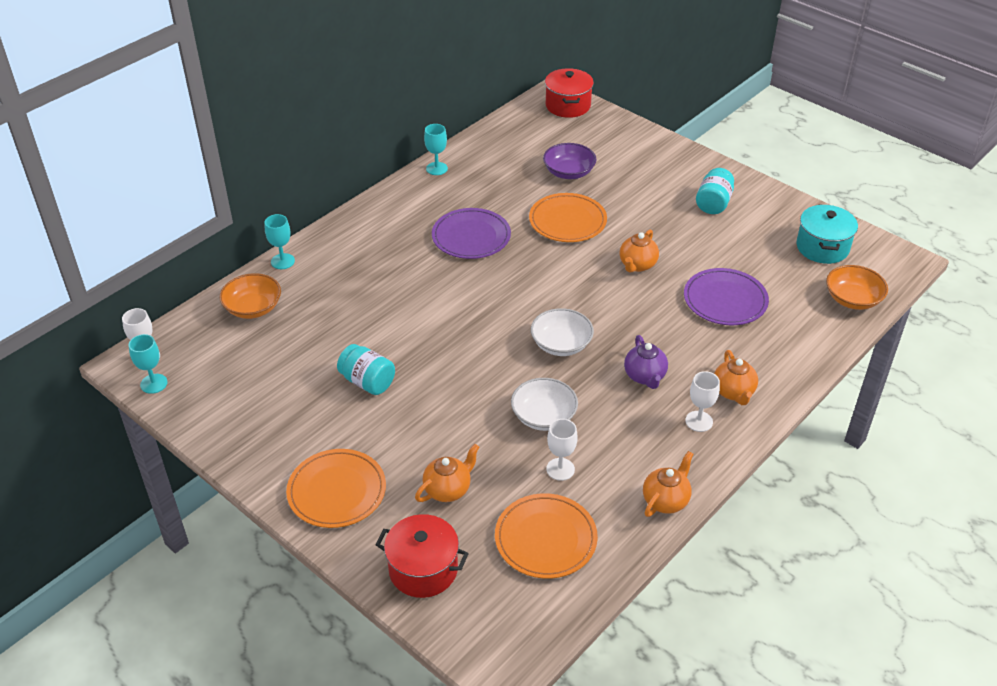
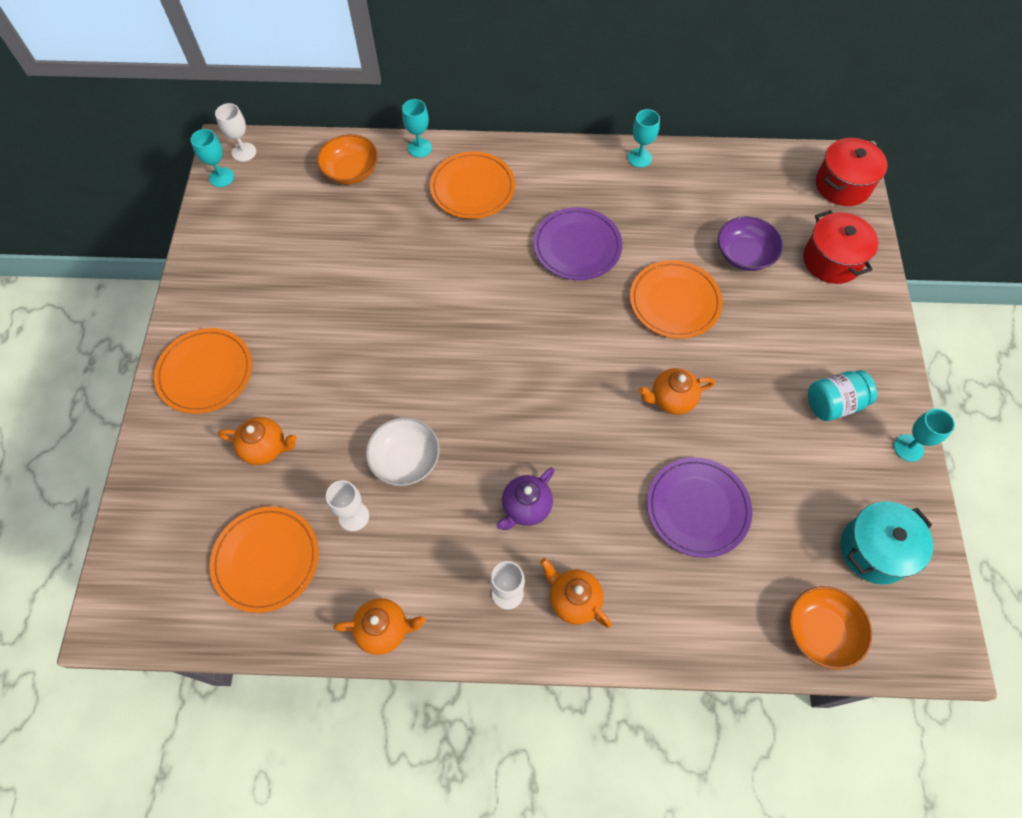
camera: 50 degrees right, 20 degrees up
(356, 256) = (472, 188): none -> orange plate
(367, 382) = (336, 305): turquoise jar -> none
(423, 569) = (169, 491): red pot -> red pot (831, 260)
(561, 344) = (506, 411): white bowl -> none
(733, 392) = (573, 599): orange teapot -> orange teapot turned 90 degrees clockwise
(772, 194) = (908, 448): none -> turquoise goblet

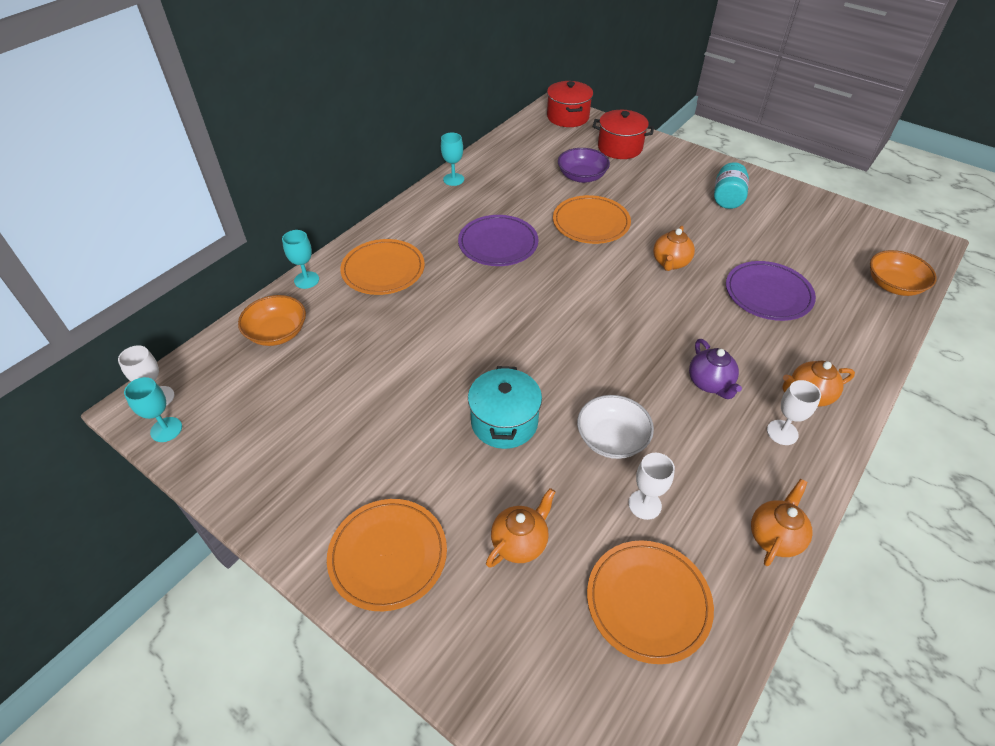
camera: 55 degrees left, 15 degrees down
(874, 550) = (845, 235): turquoise pot -> turquoise pot (504, 422)
(908, 448) = (780, 187): turquoise goblet -> none

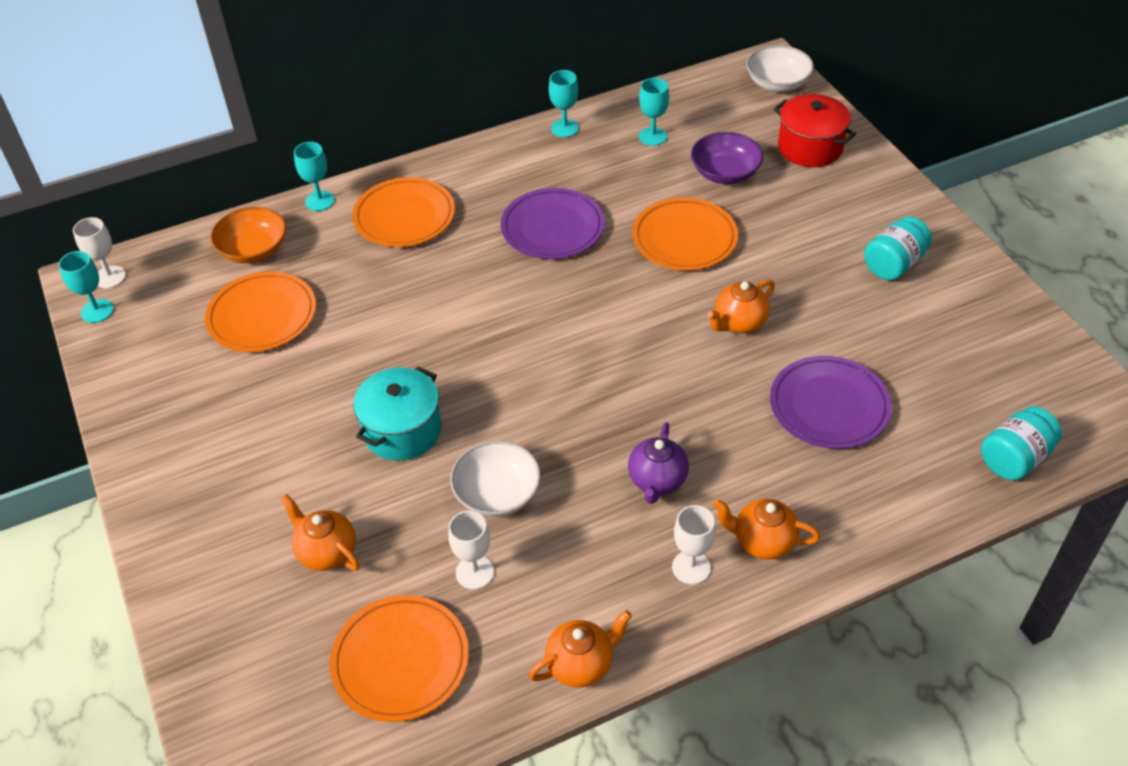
camera: 30 degrees right, 0 degrees up
(388, 555) = (203, 509): orange plate -> orange plate (262, 316)
(517, 168) = (652, 136): none -> turquoise goblet
(520, 542) = (326, 552): orange teapot -> orange teapot turned 120 degrees counterclockwise
(568, 117) = (777, 83): red pot -> white bowl
(893, 285) = (1014, 458): orange bowl -> turquoise jar

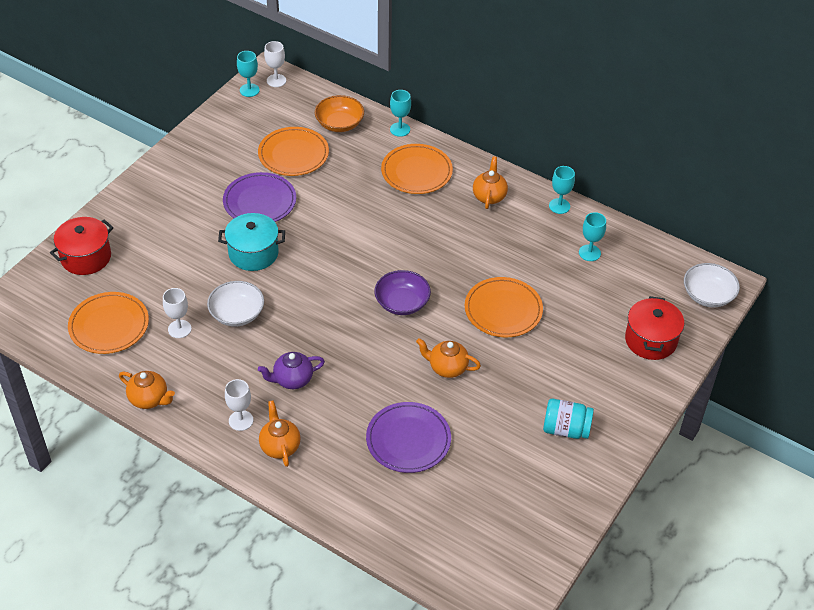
camera: 55 degrees right, 0 degrees up
(236, 637) = (86, 257): none -> red pot
(326, 552) = (155, 264): orange teapot -> orange teapot (489, 196)
(552, 228) = (461, 242): purple plate -> purple plate (260, 201)
(725, 173) = (584, 305): purple bowl -> purple bowl (402, 303)
(1014, 458) = (431, 553): turquoise jar -> none

